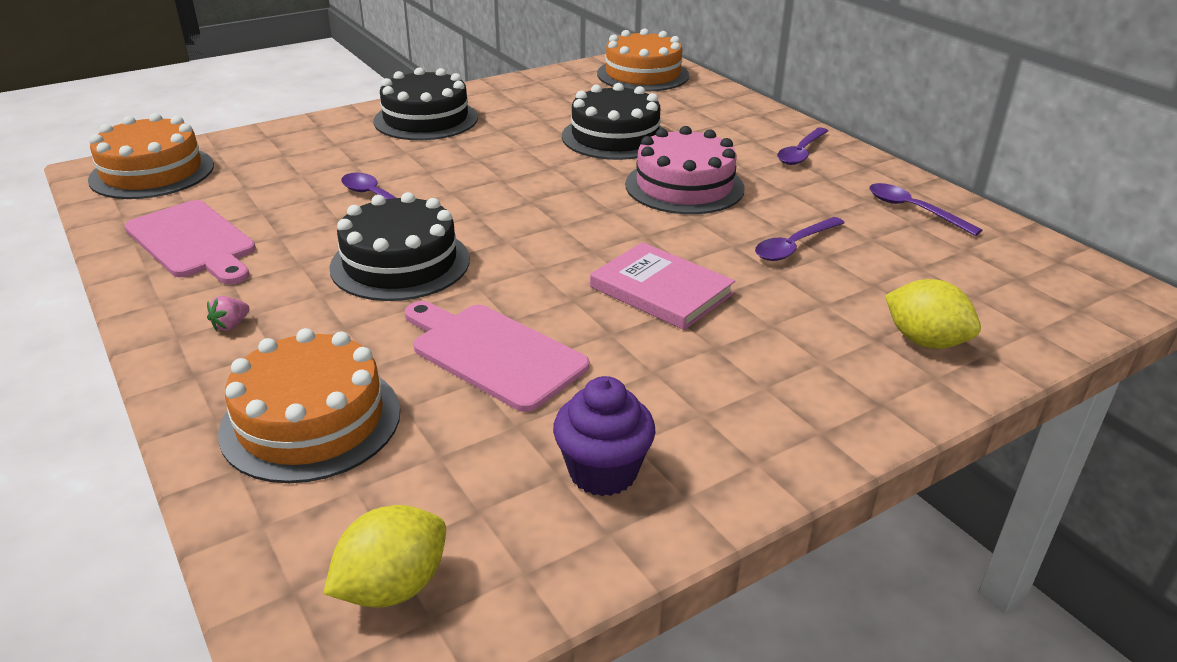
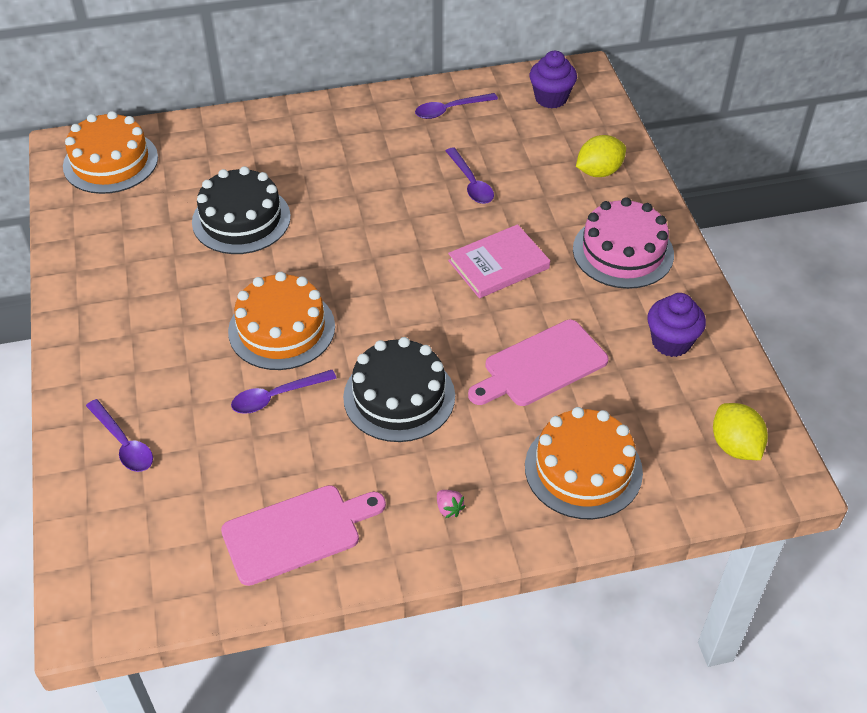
camera: 70 degrees left, 15 degrees up
(152, 172) = (121, 568): orange cake -> orange cake (281, 329)
(426, 119) = (119, 337): black cake -> none
(684, 186) = (355, 207): pink cake -> pink cake (623, 252)
(801, 153) = (334, 126): purple spoon -> purple spoon (123, 443)
(1034, 276) = (551, 98): none -> purple cupcake

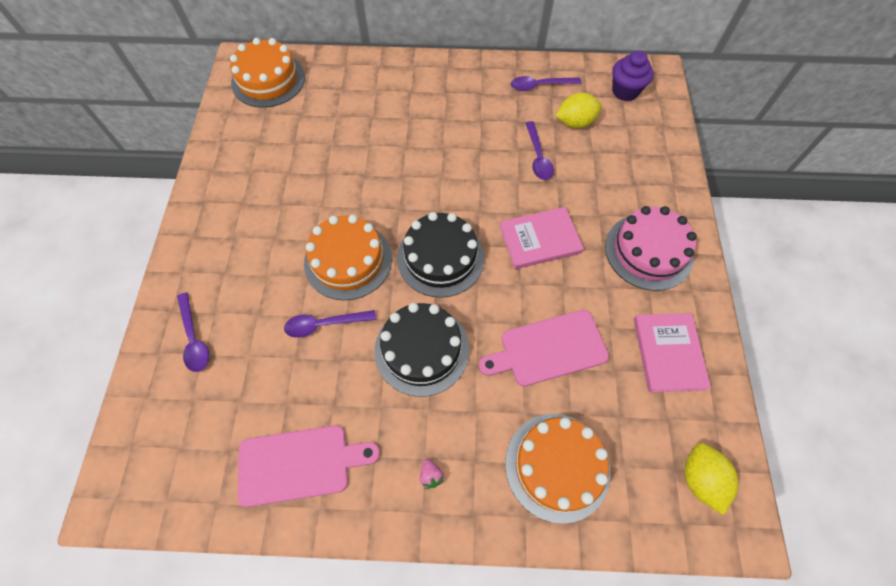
camera: 15 degrees right, 15 degrees up
(241, 219) = (348, 151): black cake -> black cake (440, 258)
(599, 172) = (647, 169): yellow lemon -> yellow lemon (575, 122)
(671, 342) = (668, 353): purple cupcake -> pink book

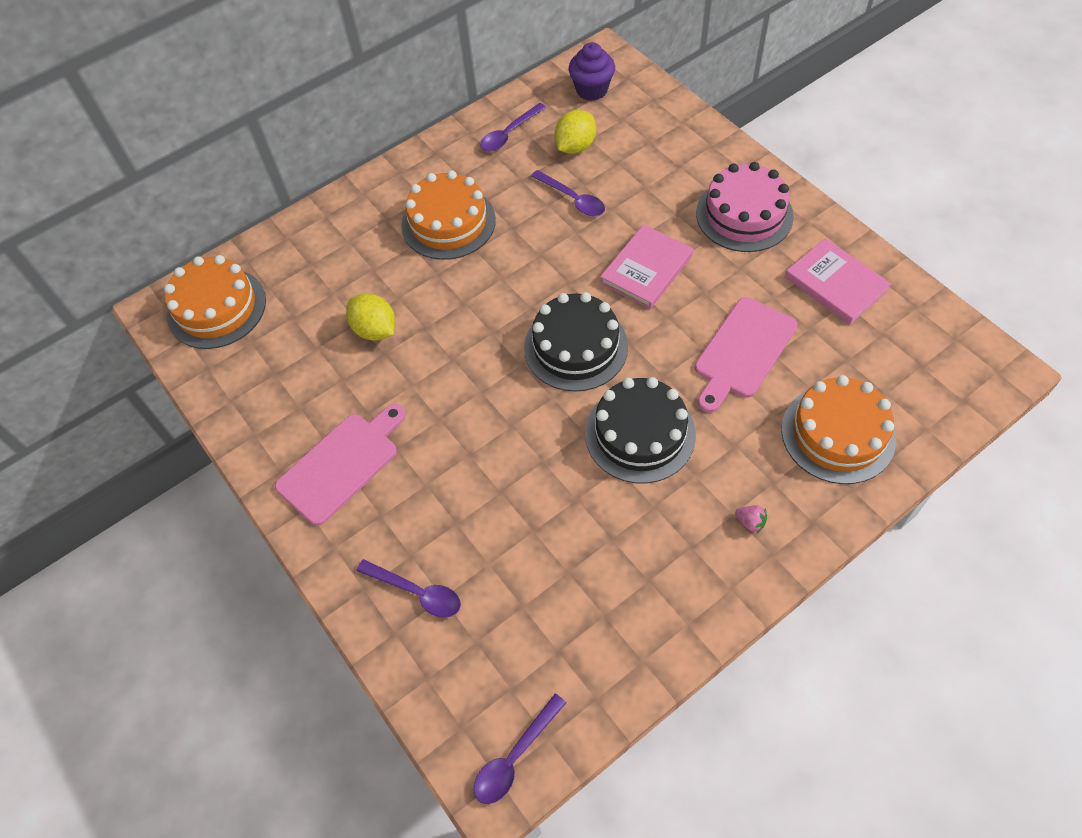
camera: 35 degrees left, 5 degrees down
(299, 464) = (633, 607): pink cutting board -> pink cutting board (341, 464)
(324, 324) = (530, 482): purple spoon -> purple spoon (515, 756)
(348, 260) = (492, 412): orange cake -> orange cake (448, 222)
(700, 479) = (944, 358): yellow lemon -> yellow lemon (375, 330)

